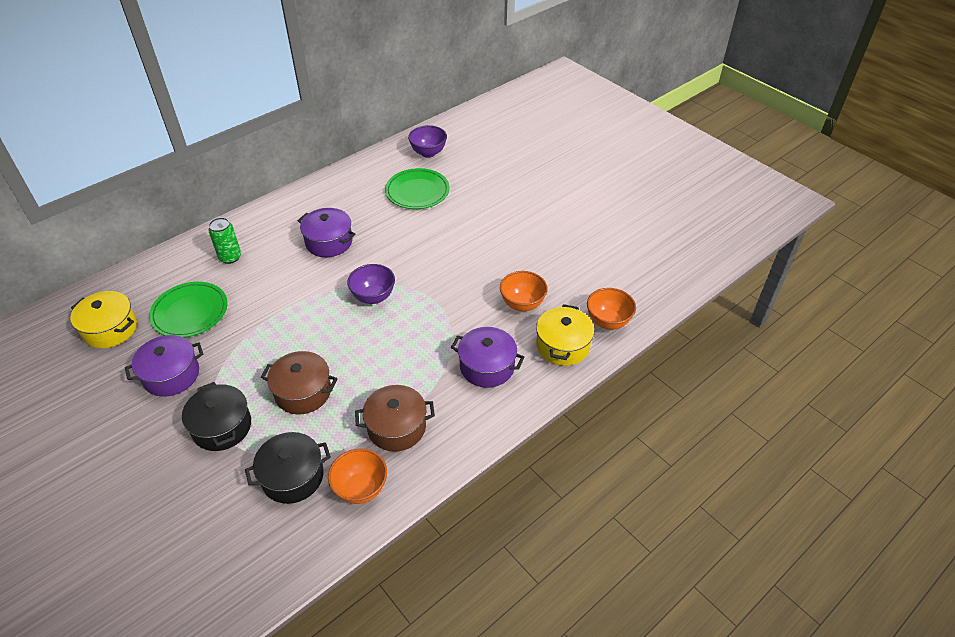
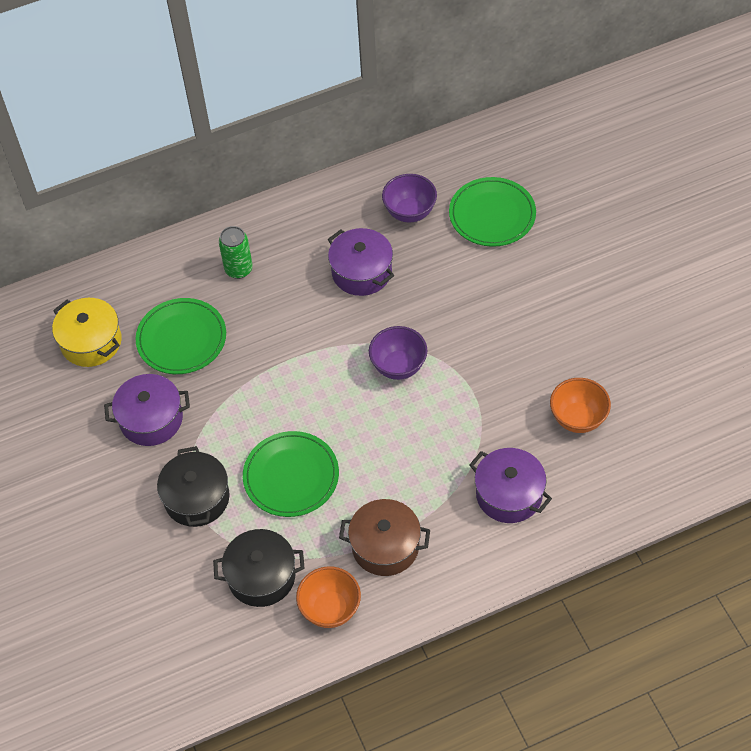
camera: 20 degrees right, 10 degrees up
(303, 392) = (291, 476): brown pot -> green plate
(428, 153) = (523, 151): purple bowl -> purple bowl (409, 212)
(562, 346) = (609, 488): yellow pot -> none
(608, 321) = (677, 468): orange bowl -> none

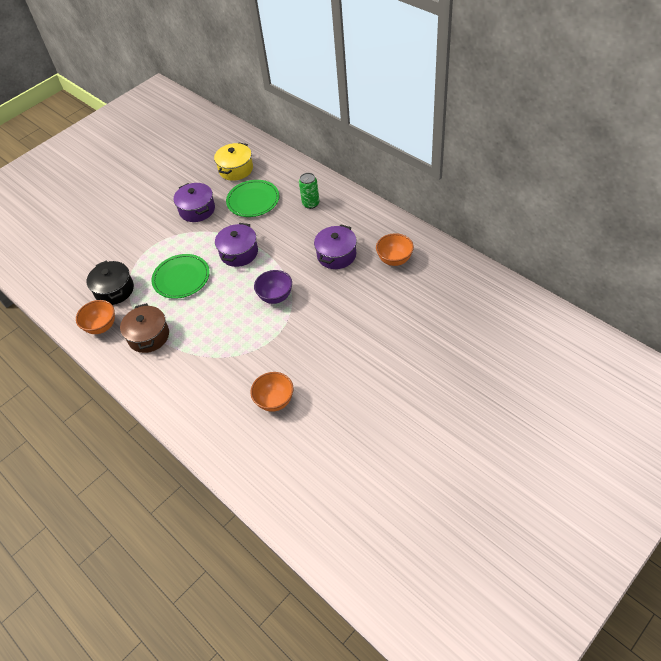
camera: 70 degrees right, 5 degrees down
(197, 498) = (155, 246): black pot -> none
(409, 212) = (394, 260): purple bowl -> orange bowl
(492, 215) = (416, 300): green plate -> none
(509, 494) = (203, 383): purple pot -> purple pot (239, 253)

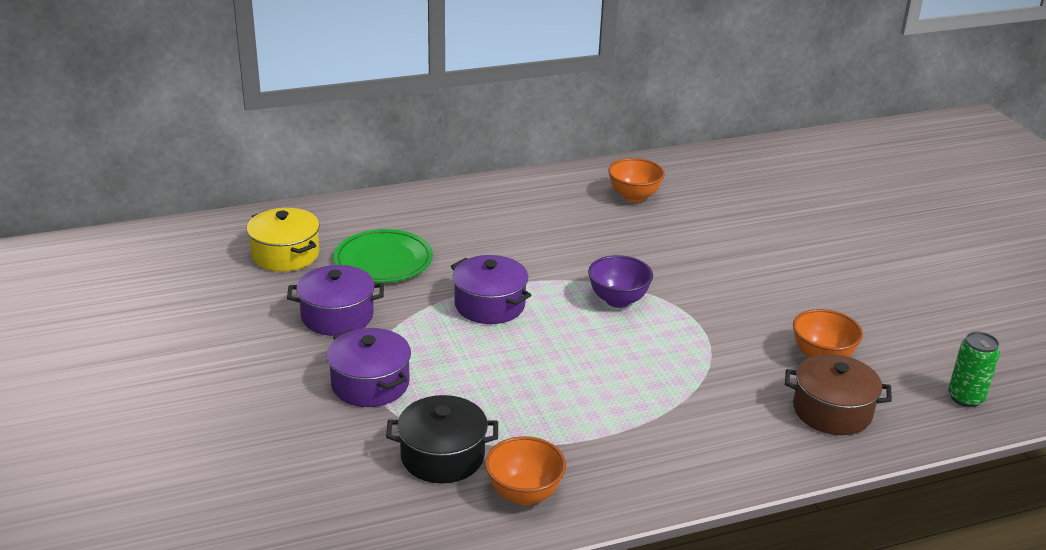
camera: 70 degrees left, 20 degrees down
(148, 336) = (596, 443): brown pot -> brown pot (832, 411)
(181, 278) = (489, 374): green plate -> none
(311, 204) = (452, 219): green can -> green can (965, 398)
(336, 255) = (581, 231): purple pot -> purple pot (370, 384)

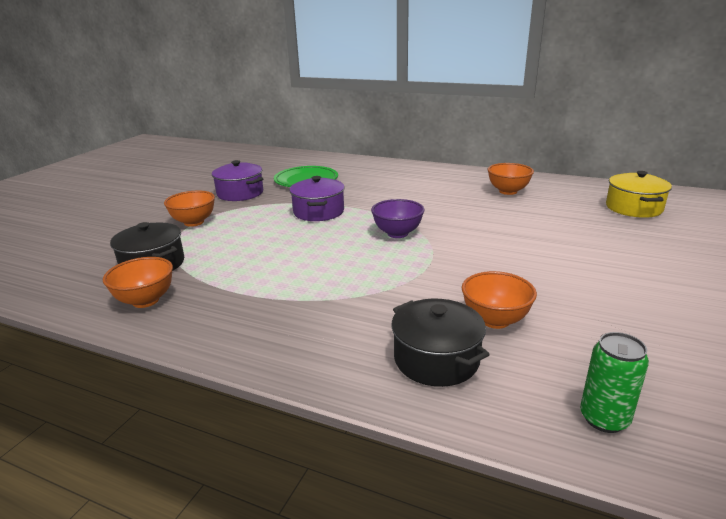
camera: 45 degrees right, 5 degrees down
(285, 255) = (269, 167): yellow pot -> yellow pot (633, 208)
(370, 384) = (194, 222): purple pot -> orange bowl
(832, 411) = (436, 359): brown pot -> black pot

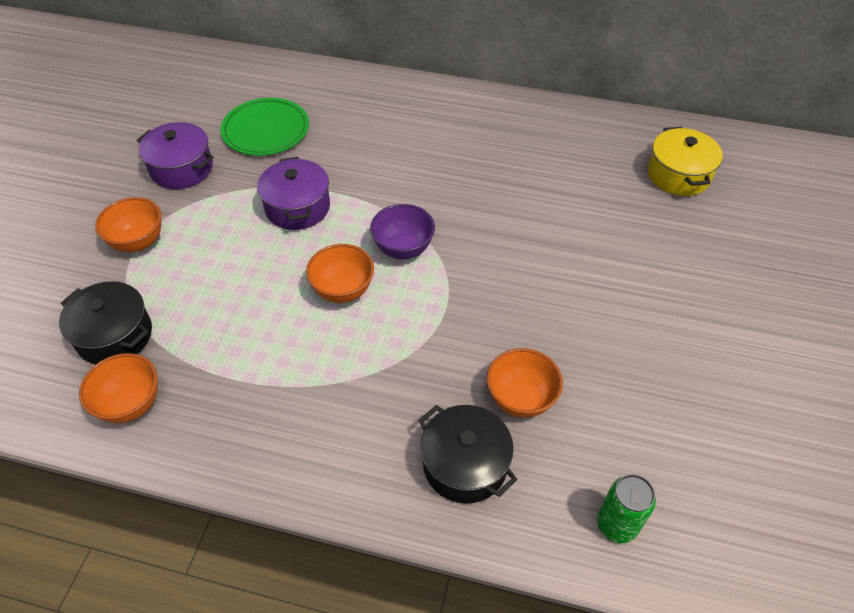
camera: 10 degrees left, 25 degrees up
(508, 191) = (532, 145): orange bowl -> orange bowl (343, 290)

